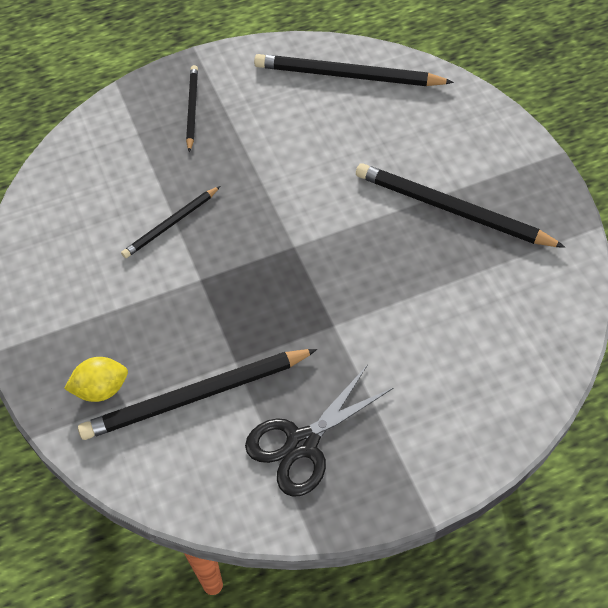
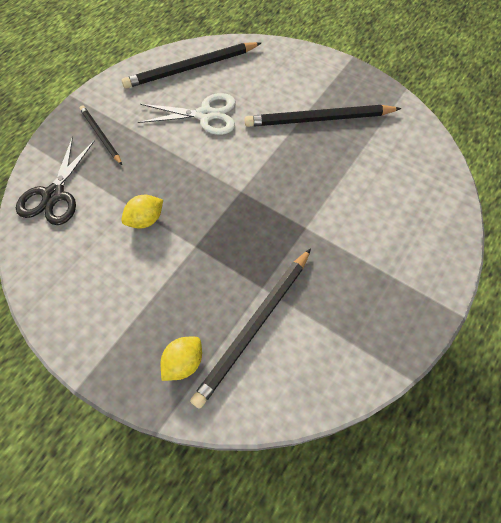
camera: 35 degrees left, 5 degrees up
(171, 224) = (145, 220): black pencil -> yellow lemon
(302, 443) = (347, 315): black scissors -> black scissors (54, 195)
(321, 140) = (205, 115): none -> white scissors

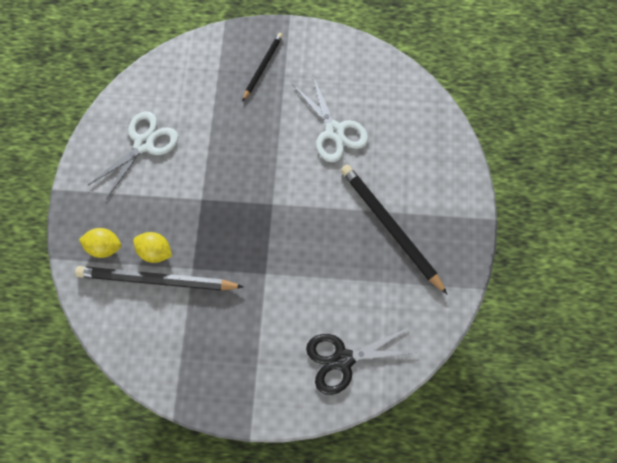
camera: 60 degrees right, 10 degrees up
(54, 195) = (189, 72): black scissors -> black scissors (343, 359)
(96, 270) = (144, 144): none -> white scissors
(145, 220) = (204, 150): yellow lemon -> yellow lemon (156, 251)
(191, 68) = (381, 88): black pencil -> none

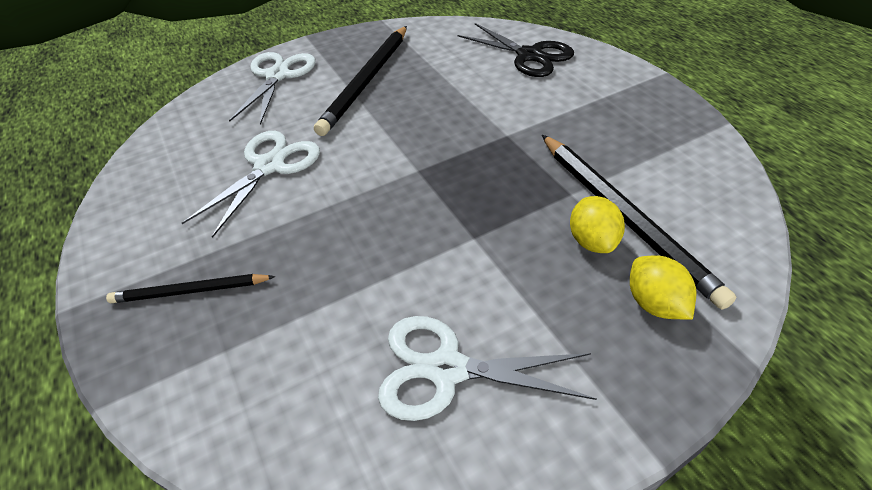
camera: 120 degrees left, 25 degrees down
(440, 175) = (277, 76): none -> white scissors

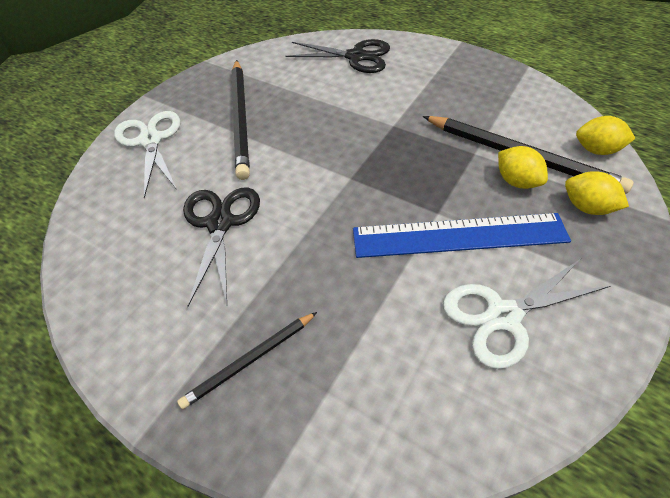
camera: 30 degrees left, 5 degrees up
(269, 166) = (220, 223): white scissors -> black scissors
(475, 269) = (459, 235): none -> blue ruler
(730, 246) = (596, 150): none -> yellow lemon

